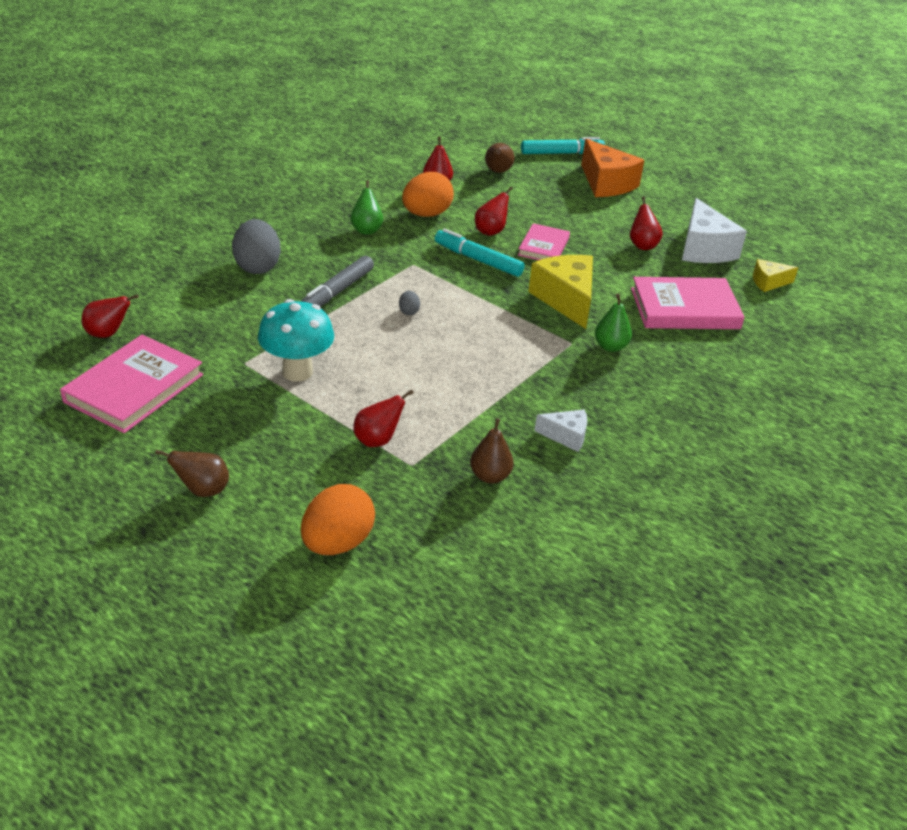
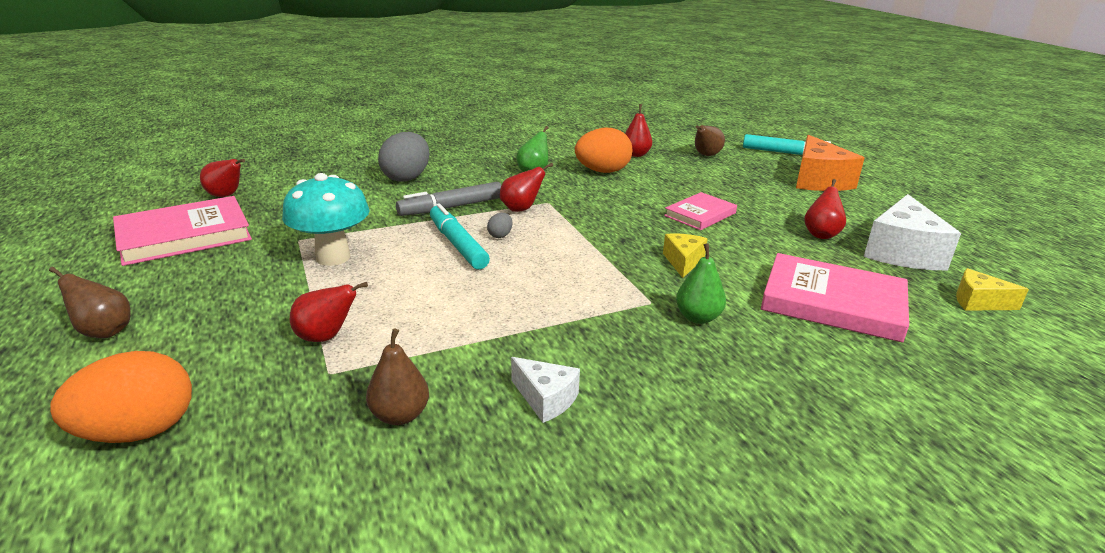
camera: 30 degrees right, 10 degrees down
(478, 260) = (617, 211): turquoise marker -> turquoise marker (457, 244)
(490, 231) = (654, 193): red pear -> red pear (521, 209)
(566, 299) = (683, 262): yellow cheese -> yellow cheese, size x0.53

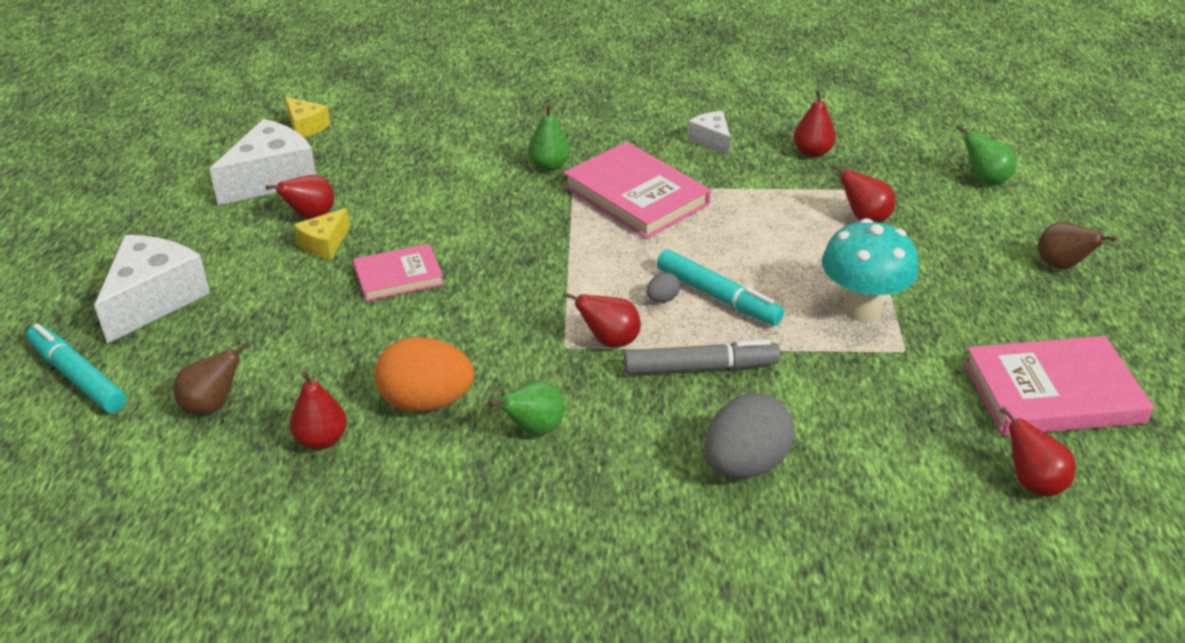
camera: 155 degrees left, 10 degrees up
(138, 431) = (985, 180): orange egg -> green pear
(400, 415) = (812, 152): brown pear -> red pear
(457, 244) = (718, 296): turquoise marker -> turquoise marker turned 45 degrees counterclockwise
(683, 262) = (498, 218): yellow cheese -> yellow cheese (324, 244)
(818, 180) = (153, 299): orange cheese -> white cheese
(832, 303) = (423, 152): pink book -> pink book (636, 195)

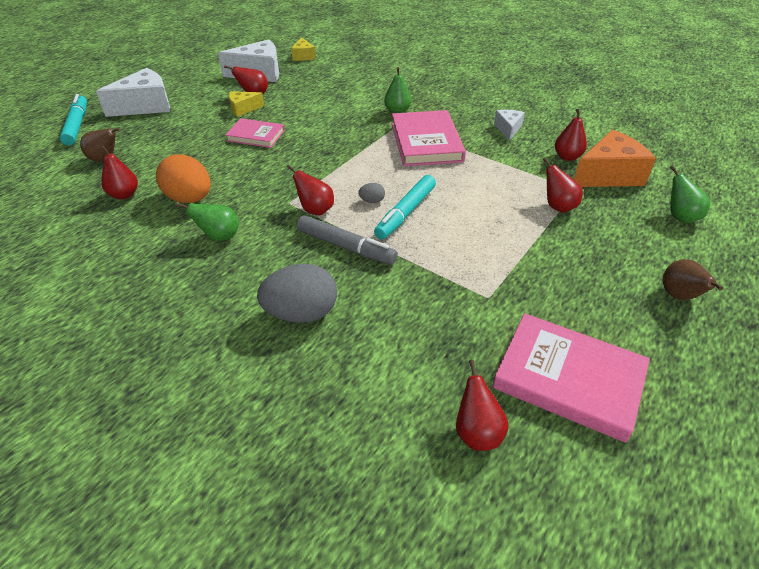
camera: 35 degrees right, 5 degrees up
(718, 296) = (406, 213): turquoise marker -> turquoise marker turned 45 degrees clockwise
(861, 309) = (488, 259): turquoise mushroom -> none
(875, 158) = (608, 175): none -> orange cheese

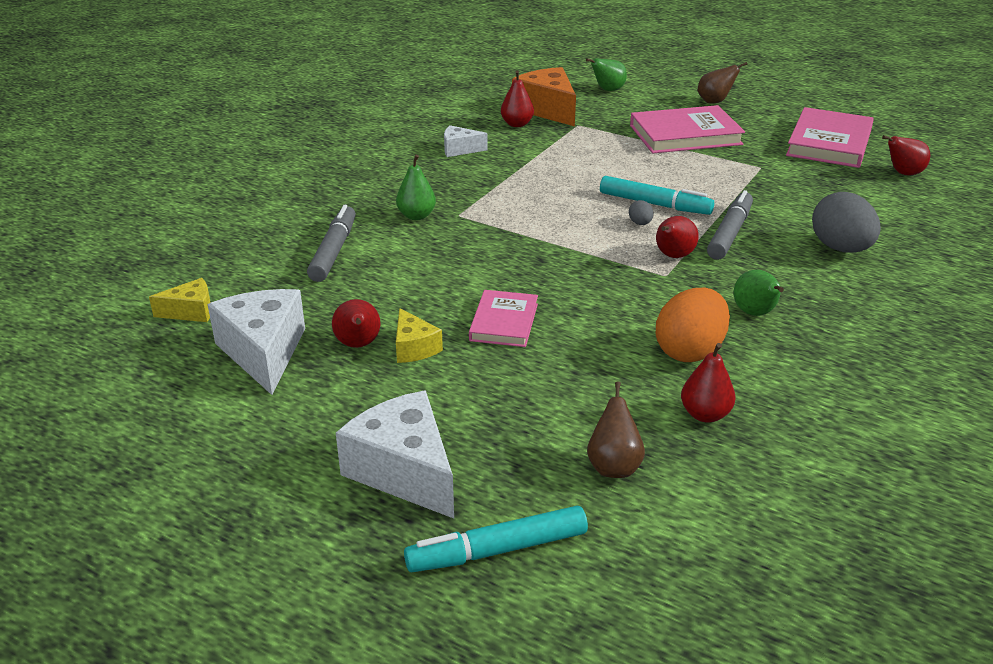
camera: 95 degrees left, 10 degrees down
(355, 87) = (333, 251): none -> grey marker
(426, 142) = (499, 195): pink book -> pink book (685, 135)
(558, 206) = (612, 134): red pear -> none

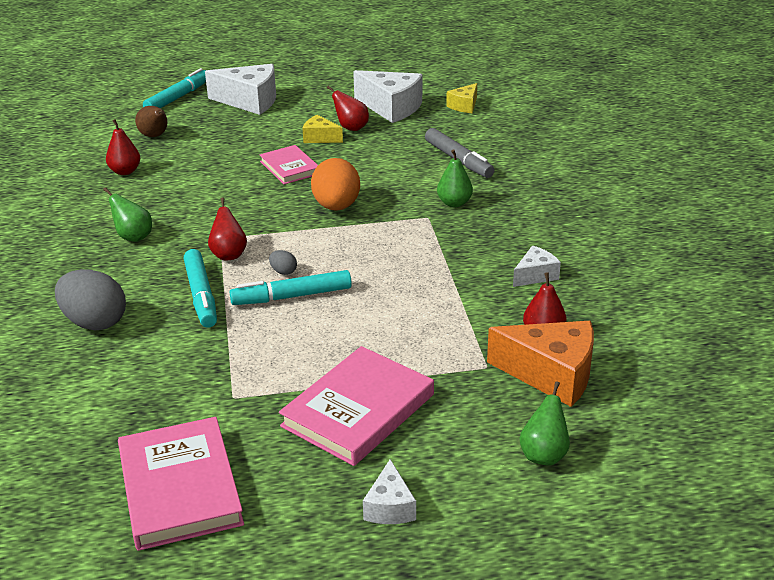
camera: 140 degrees right, 0 degrees up
(689, 351) = (159, 197): orange egg -> orange egg (336, 206)
(714, 101) = (390, 507): brown pear -> white cheese
(729, 233) = (201, 295): grey marker -> turquoise marker
(903, 173) = (64, 468): red pear -> none

